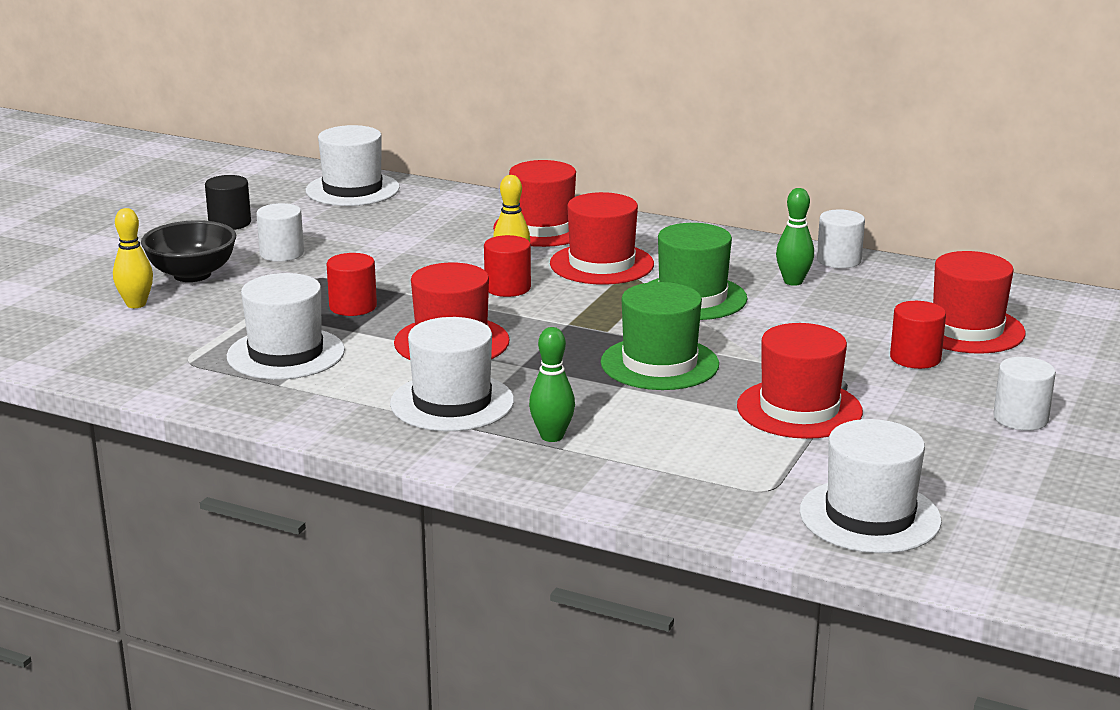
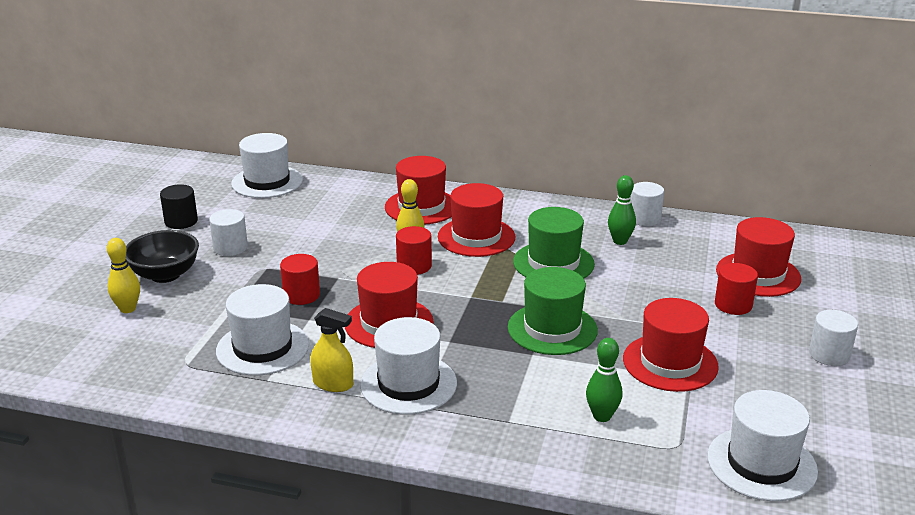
camera: 10 degrees left, 5 degrees up
(359, 395) = (333, 384): none -> yellow spray bottle
(552, 436) = (496, 410): green bowling pin -> green bowling pin (602, 416)

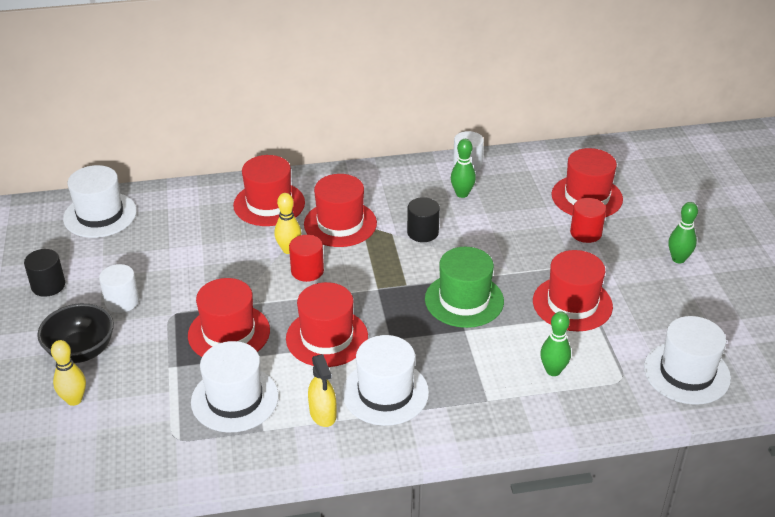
camera: 25 degrees left, 10 degrees up
(301, 295) = (229, 333): red cylinder -> red hat
(333, 384) = (323, 414): yellow spray bottle -> yellow spray bottle turned 75 degrees clockwise
(553, 263) = (422, 232): green hat -> black cylinder
(829, 354) = (678, 259): white cylinder -> green bowling pin

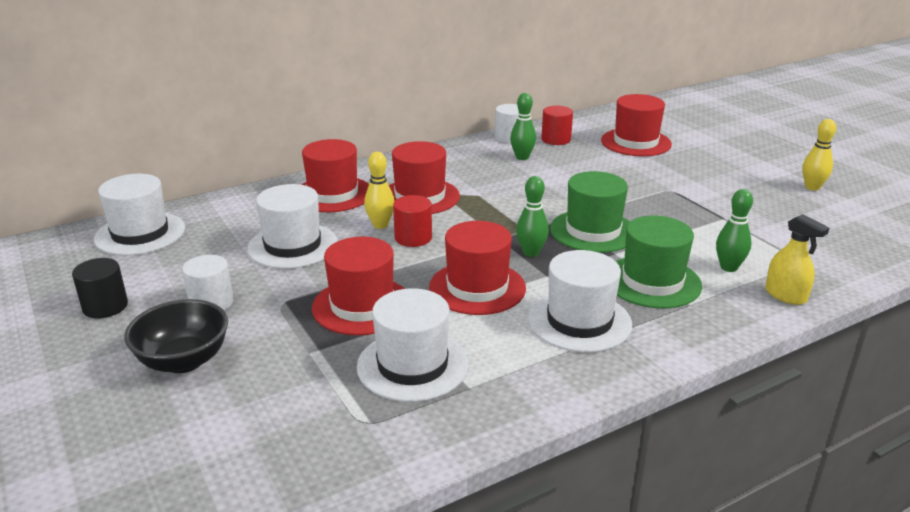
camera: 20 degrees left, 10 degrees down
(74, 400) = (201, 413): yellow bowling pin -> yellow bowling pin (812, 187)
(323, 414) = (527, 356): yellow spray bottle -> yellow spray bottle (785, 295)
(422, 232) = (508, 189): black cylinder -> none
(474, 368) = (652, 282): none -> green hat
(572, 304) = (696, 215): red hat -> none
(586, 233) = (658, 165): red cylinder -> red cylinder (556, 139)
(678, 259) = (754, 169): green bowling pin -> green bowling pin (531, 253)
(686, 373) = (847, 244): white hat -> white hat (292, 246)

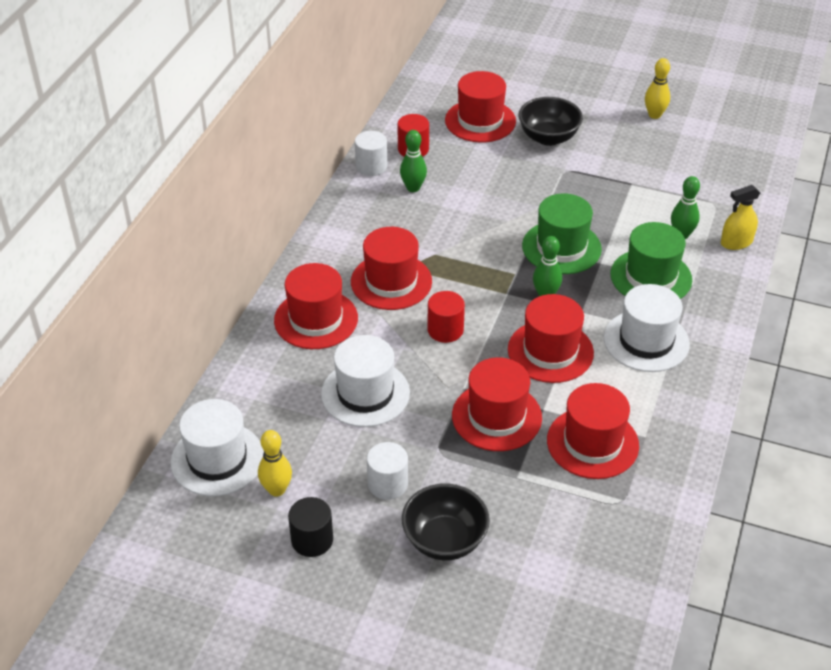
camera: 40 degrees left, 15 degrees up
(380, 225) = (402, 331): yellow bowling pin -> yellow bowling pin (277, 490)
(412, 365) = (592, 443): white hat -> red hat
(683, 168) = (548, 137): none -> black bowl
(785, 295) = (736, 242): yellow spray bottle -> yellow spray bottle turned 150 degrees clockwise

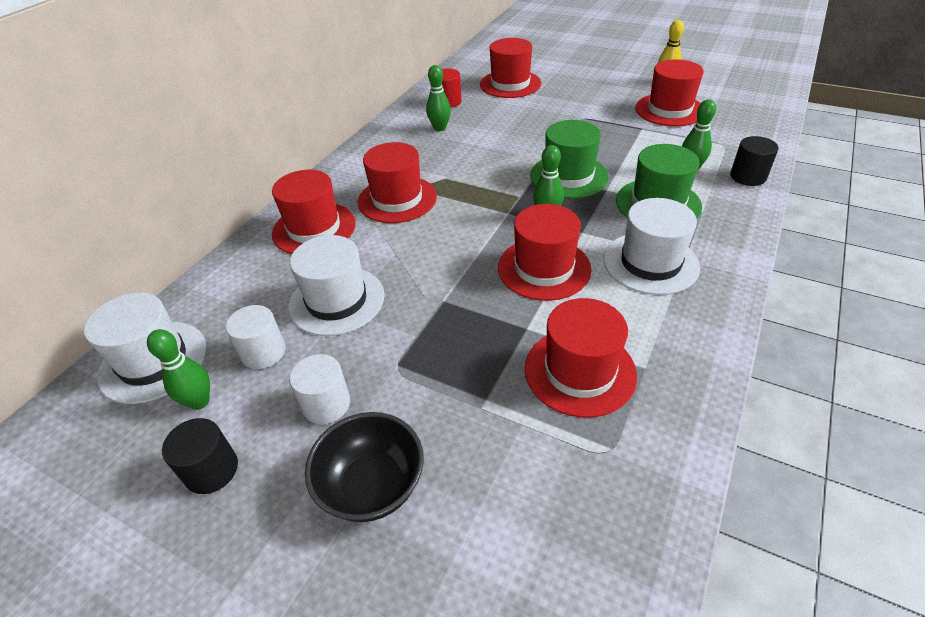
camera: 10 degrees right, 0 degrees up
(277, 490) = (199, 401): yellow bowling pin -> green bowling pin
(371, 166) = (408, 113): white cylinder -> white cylinder (263, 352)
(445, 330) = (438, 243): red cylinder -> none
(496, 416) = (472, 333): red hat -> red hat (669, 110)
(548, 137) = (568, 95): black bowl -> none
(736, 242) = (748, 176): yellow spray bottle -> black cylinder

